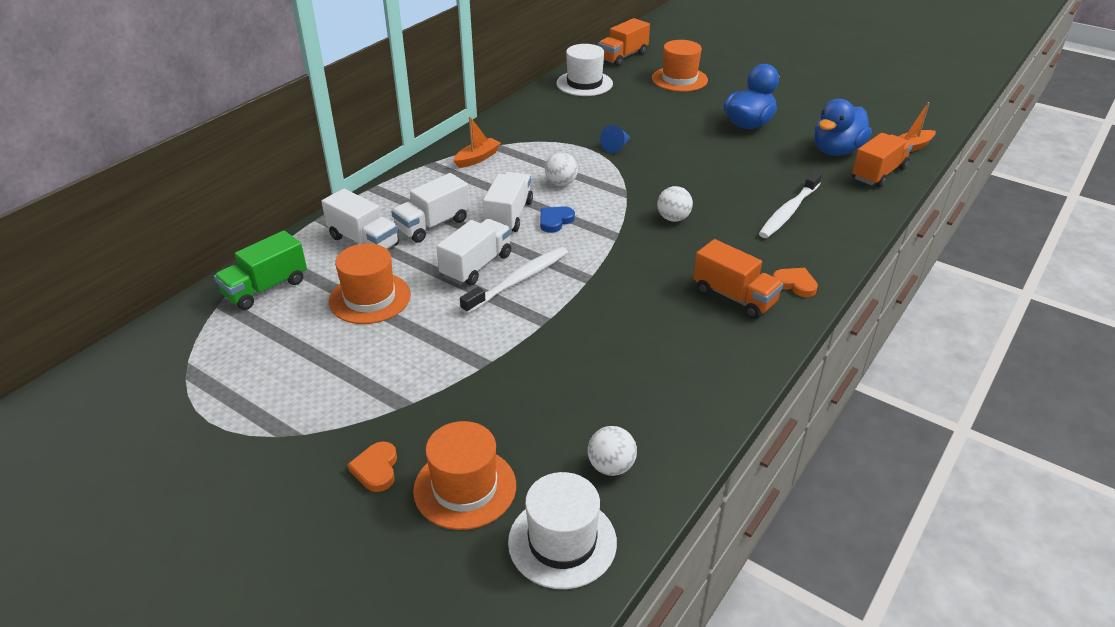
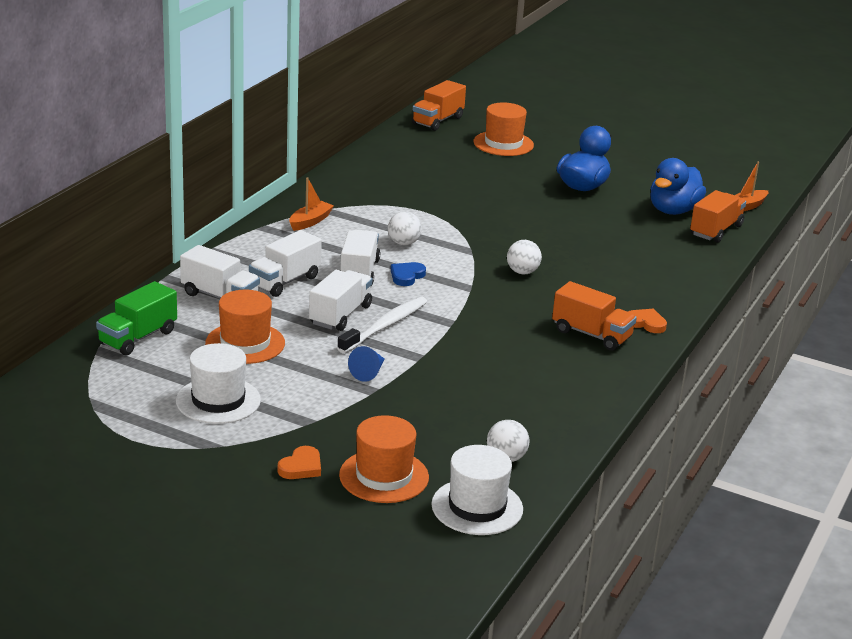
camera: 10 degrees left, 10 degrees down
(376, 469) = (301, 467): orange heart -> orange heart turned 135 degrees counterclockwise
(584, 83) = (403, 148): white hat -> white hat (218, 400)
(616, 147) = (452, 209): blue cone -> blue cone (369, 372)
(788, 211) = (633, 264): white toothbrush -> none

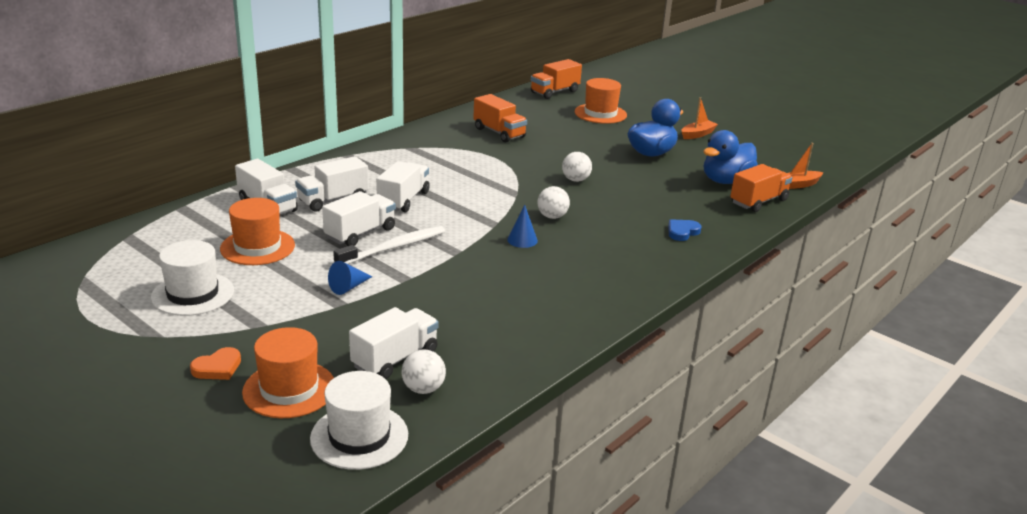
camera: 15 degrees right, 0 degrees up
(138, 338) = (170, 231): green truck -> none
(310, 221) = (391, 155): orange boat -> orange boat (697, 134)
(403, 243) = (460, 181): white ball -> white ball (575, 180)
(406, 276) = (444, 208): blue heart -> blue heart (682, 232)
(462, 435) = (395, 359): none -> white truck
(508, 301) = (522, 240): none -> blue cone
(591, 334) = (584, 279): orange truck -> orange truck (499, 133)
(646, 323) = (645, 276): orange heart -> none

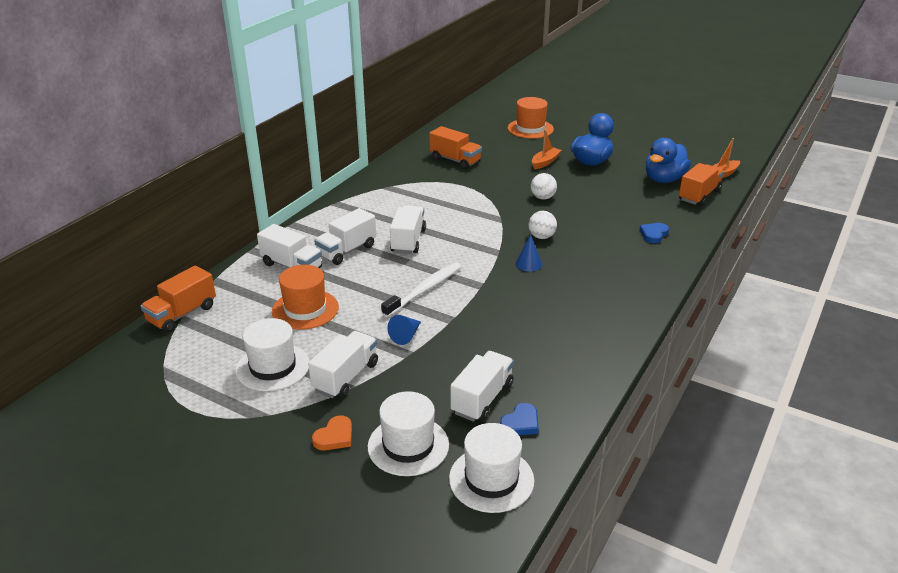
camera: 10 degrees left, 5 degrees up
(289, 389) = (408, 445): orange hat -> white hat
(360, 233) = (388, 280): white truck -> white truck (346, 377)
(423, 389) = (521, 423): white ball -> blue heart
(554, 92) = (481, 112): orange truck -> orange truck (182, 314)
(697, 134) = (619, 138): orange boat -> orange boat (545, 162)

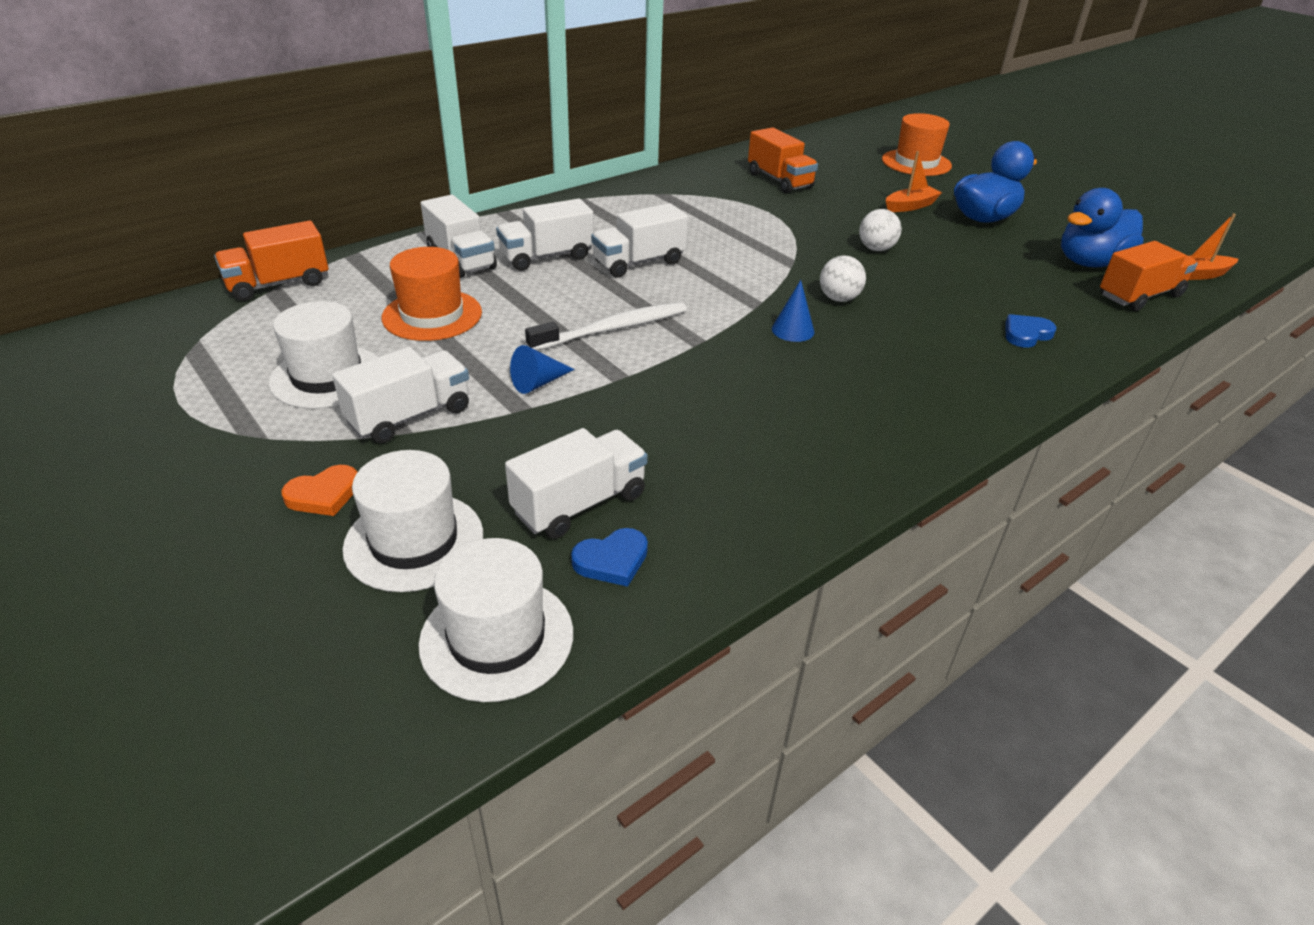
camera: 20 degrees right, 5 degrees up
(408, 241) = (639, 263): white truck -> white truck turned 150 degrees counterclockwise

